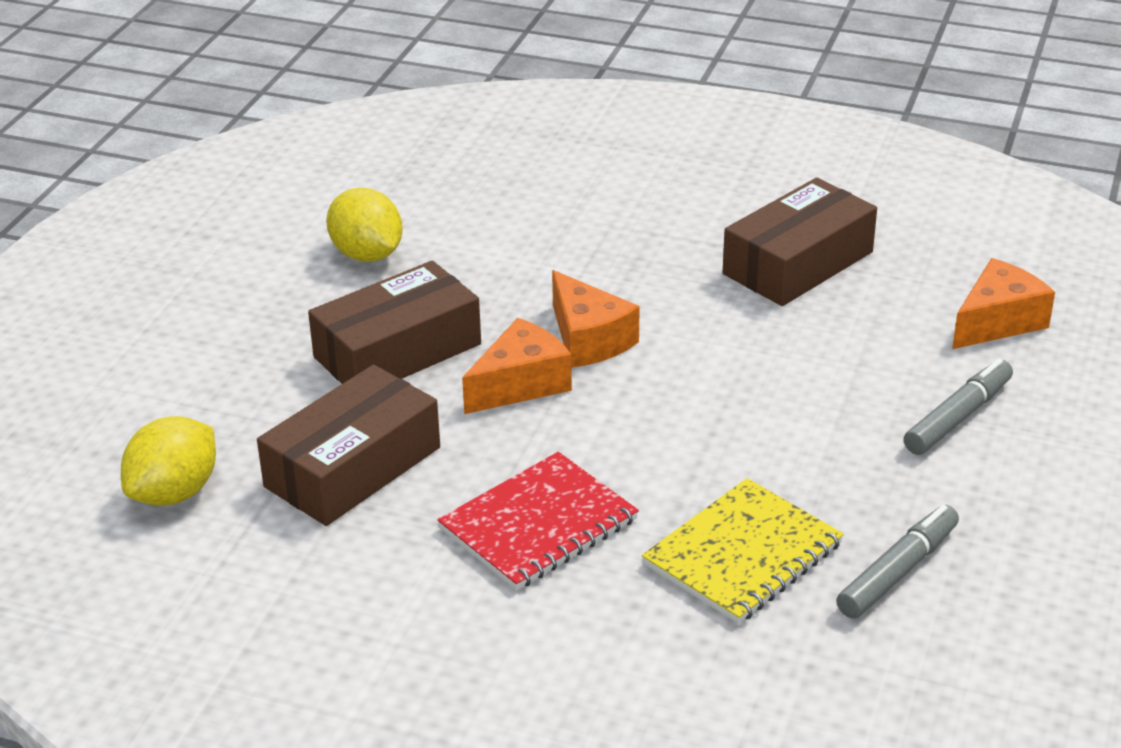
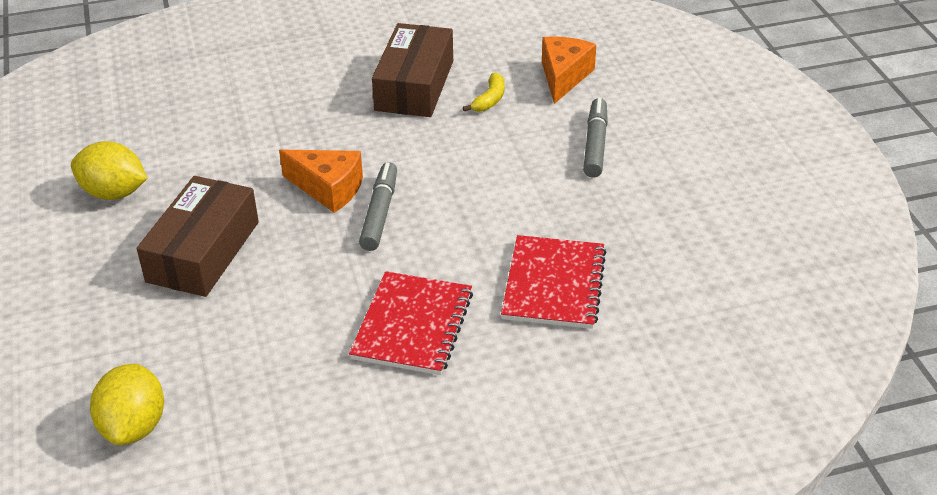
camera: 35 degrees left, 5 degrees up
(353, 467) = (250, 346): brown box -> none
(521, 384) = (312, 238): orange cheese -> none
(743, 554) = (554, 284): yellow notebook -> red notebook
(874, 313) = (490, 99): none -> yellow banana
(897, 572) = (648, 253): grey marker -> grey marker (379, 213)

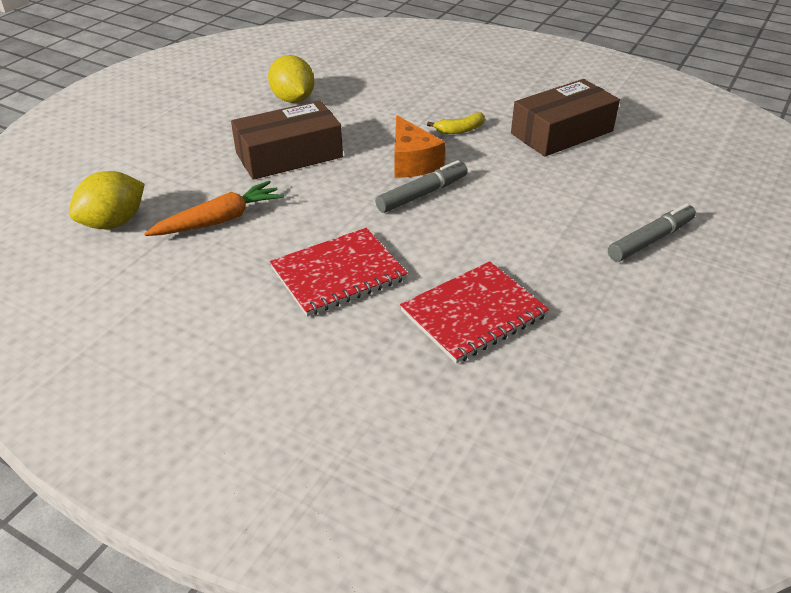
camera: 45 degrees right, 0 degrees up
(236, 353) = (220, 220): none -> orange carrot
(490, 99) = (606, 168): yellow banana -> yellow banana (460, 130)
(564, 77) = (690, 182): orange cheese -> none

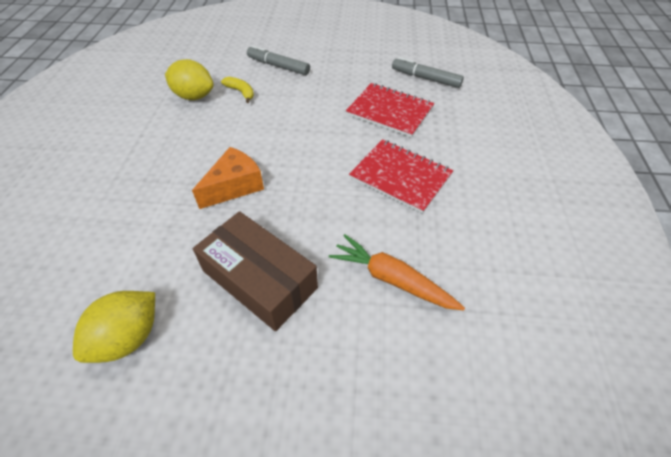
camera: 115 degrees left, 10 degrees up
(114, 223) = (455, 371): yellow lemon -> yellow lemon (194, 96)
(421, 194) = (280, 166): grey marker -> grey marker (426, 78)
(460, 130) = (167, 173): yellow banana -> yellow banana (241, 92)
(561, 132) = (154, 118): brown box -> none

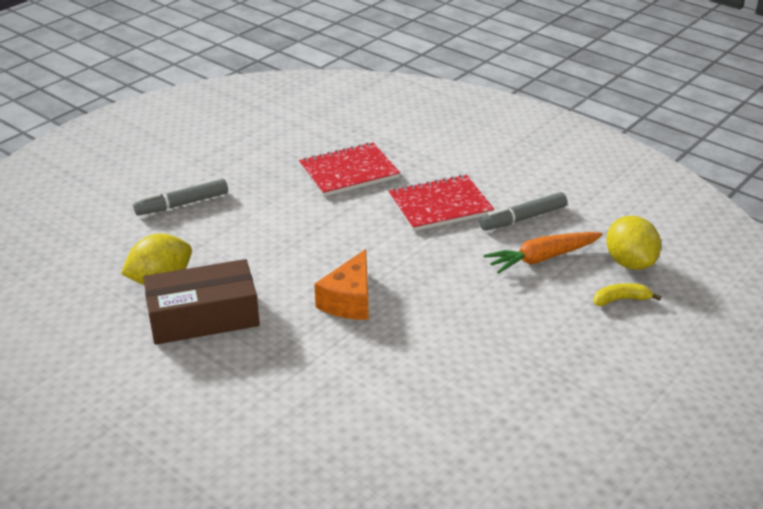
camera: 55 degrees left, 15 degrees down
(128, 338) = (474, 417): yellow lemon -> yellow lemon (629, 262)
(234, 186) = (349, 300): orange cheese -> orange cheese turned 150 degrees counterclockwise
(241, 92) = (198, 246): yellow banana -> yellow banana (621, 299)
(259, 279) = (479, 324): brown box -> brown box (203, 316)
(426, 78) = (326, 131): grey marker -> grey marker (523, 218)

